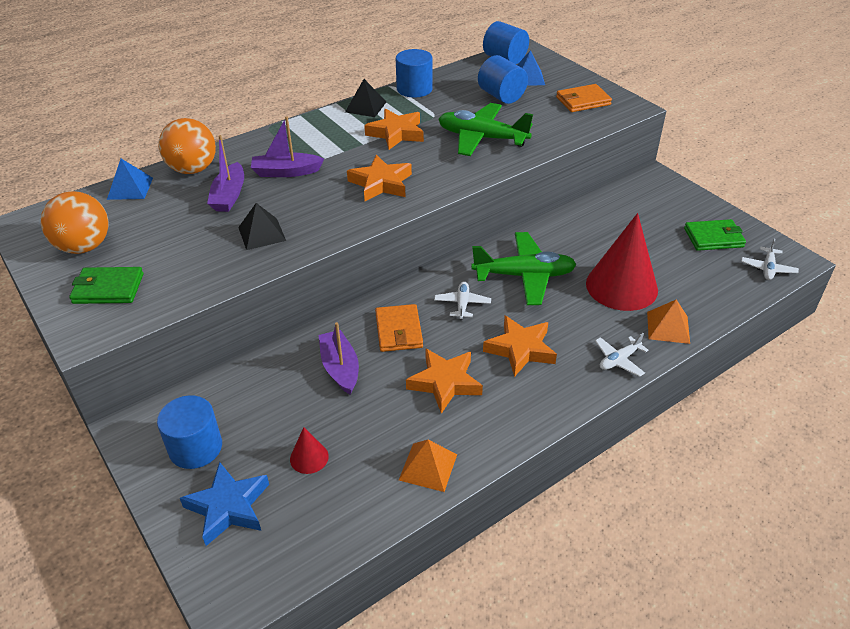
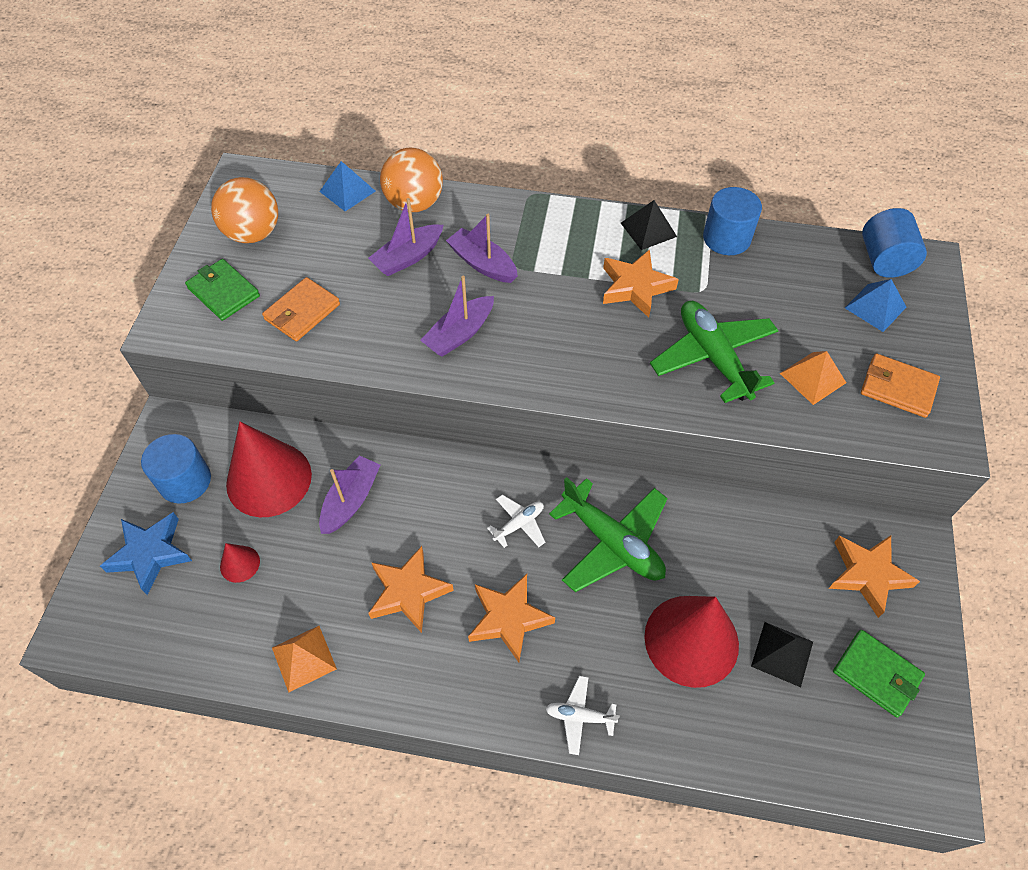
camera: 45 degrees right, 15 degrees up
(262, 234) = (384, 323): black pyramid -> black pyramid (782, 654)
(263, 399) = (269, 479): none -> red cone
(322, 210) = (459, 334): none -> purple boat
(381, 183) = (545, 342): orange star -> orange star (867, 575)
(398, 330) = (435, 504): orange wallet -> orange wallet (302, 312)
(501, 96) = (809, 313): blue cylinder -> none
(668, 327) = (675, 729): orange pyramid -> orange pyramid (812, 378)
(768, 268) = (887, 768): white plane -> none

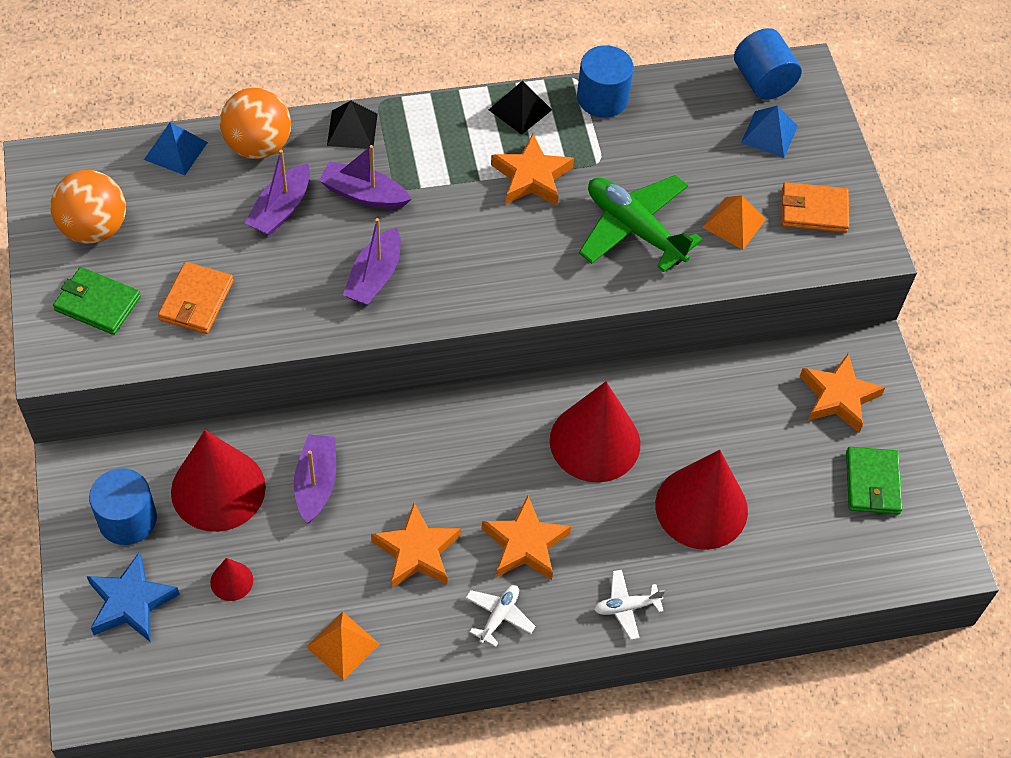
camera: 25 degrees left, 0 degrees up
(519, 524) = (497, 453): white plane -> white plane (499, 616)
(612, 542) = (595, 442): green plane -> red cone
(782, 654) = (786, 492): black pyramid -> black pyramid (352, 129)
(876, 674) = (872, 483): green wallet -> green wallet turned 75 degrees clockwise

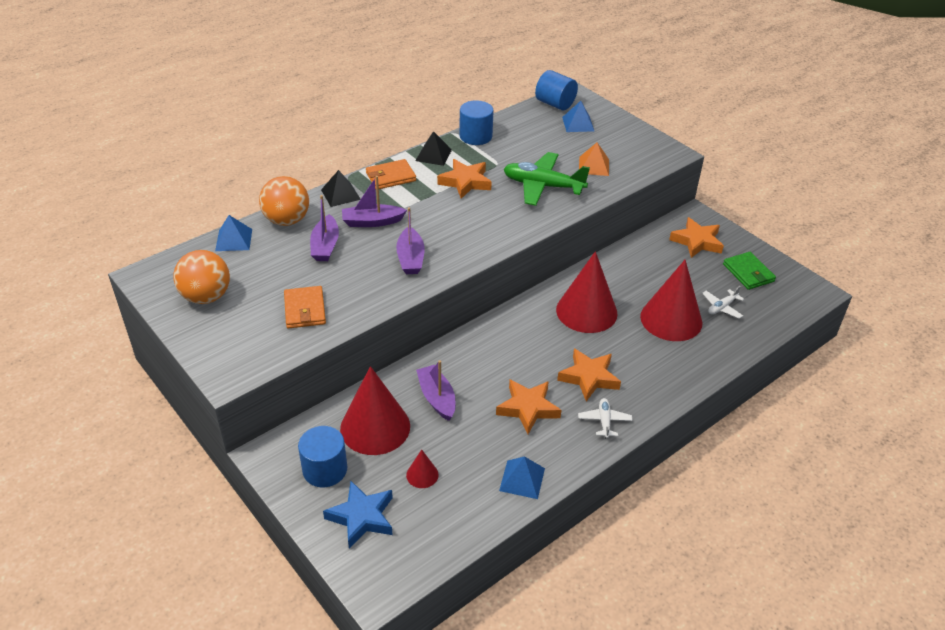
camera: 25 degrees left, 15 degrees down
(98, 303) = (237, 335): green wallet -> none
(343, 645) = (522, 479): orange pyramid -> blue pyramid
(626, 607) = (672, 385): white plane -> white plane (722, 307)
(814, 210) = (630, 147): orange wallet -> orange wallet (391, 177)

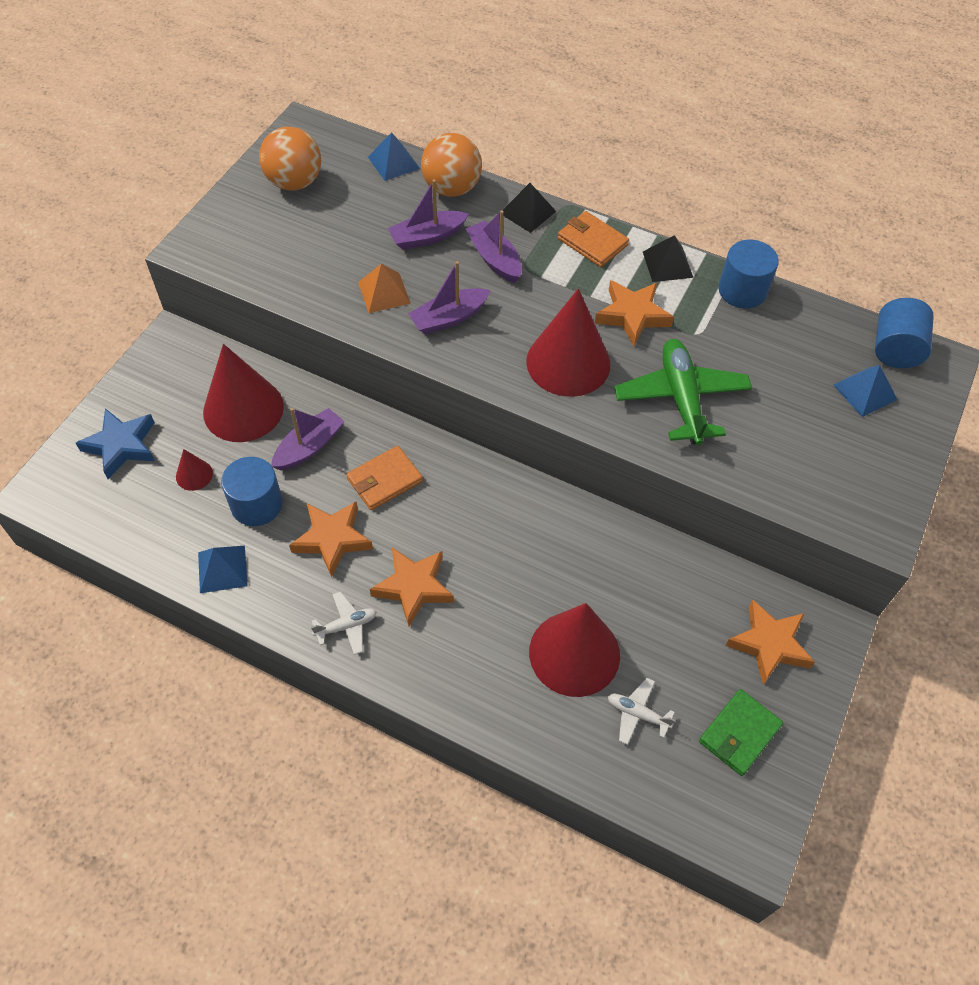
camera: 65 degrees right, 15 degrees up
(305, 309) = (314, 263): orange wallet -> orange wallet (384, 480)
(325, 469) = (170, 391): blue cylinder -> blue cylinder (256, 504)
(586, 311) = (534, 548): red cone -> red cone (568, 362)
(593, 166) = (771, 441): orange pyramid -> orange pyramid (384, 292)

